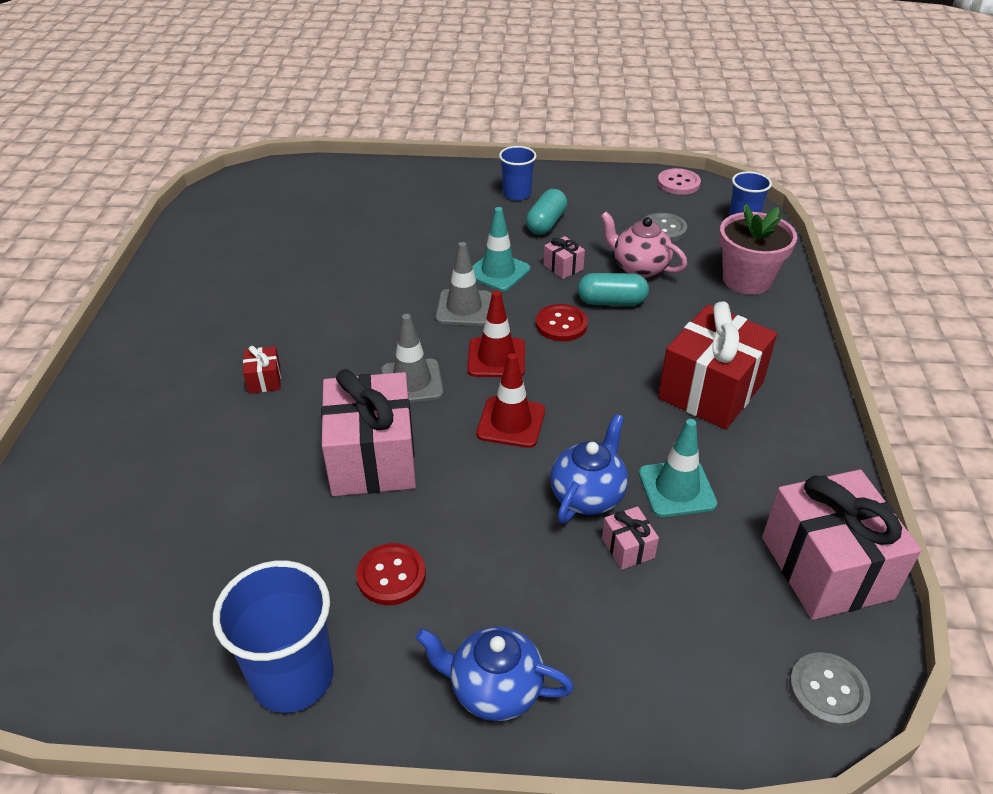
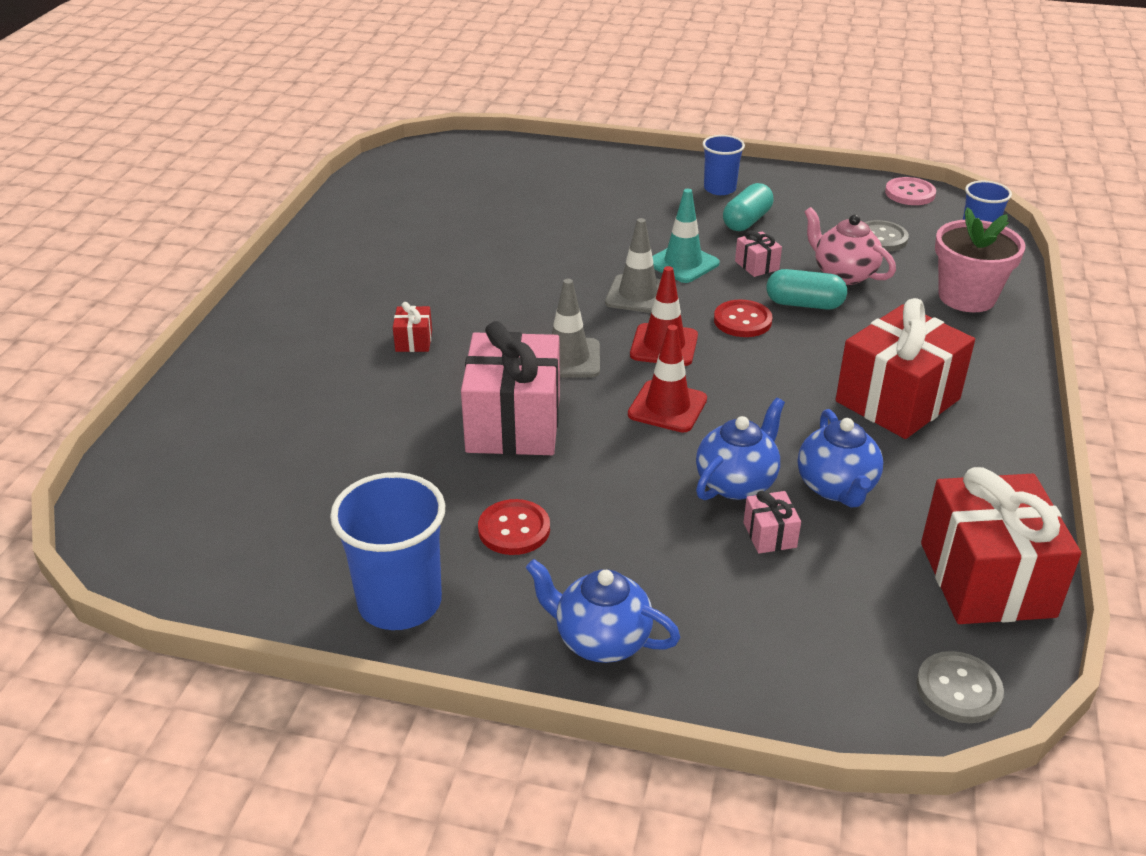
camera: 10 degrees right, 5 degrees down
(677, 488) = (836, 488): turquoise traffic cone -> blue teapot
(826, 567) = (987, 579): pink gift -> red gift

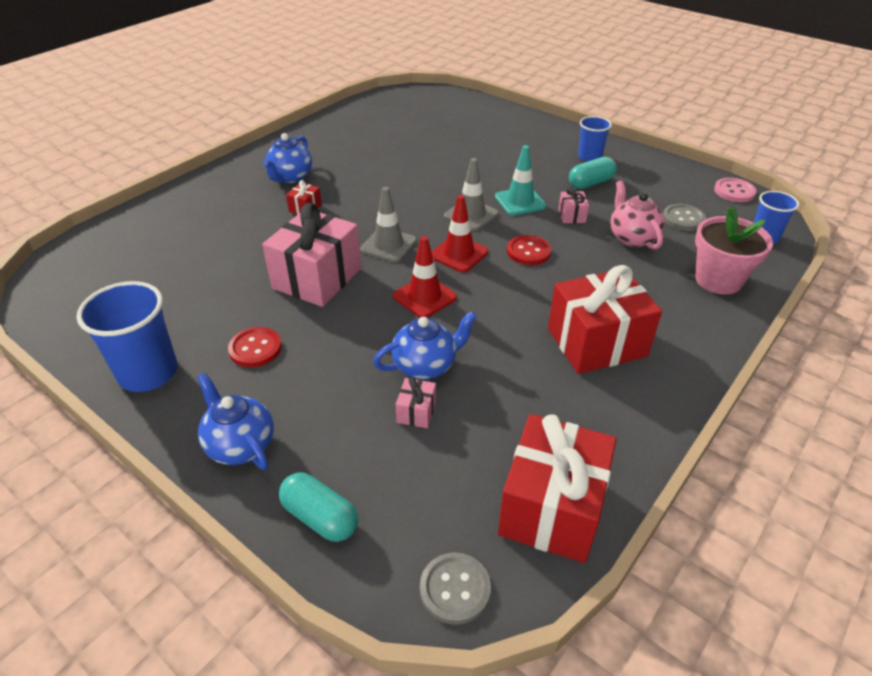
camera: 25 degrees right, 5 degrees up
(804, 304) = (584, 252): turquoise capsule -> turquoise capsule (320, 517)
(836, 488) = (494, 393): blue teapot -> blue teapot (290, 177)

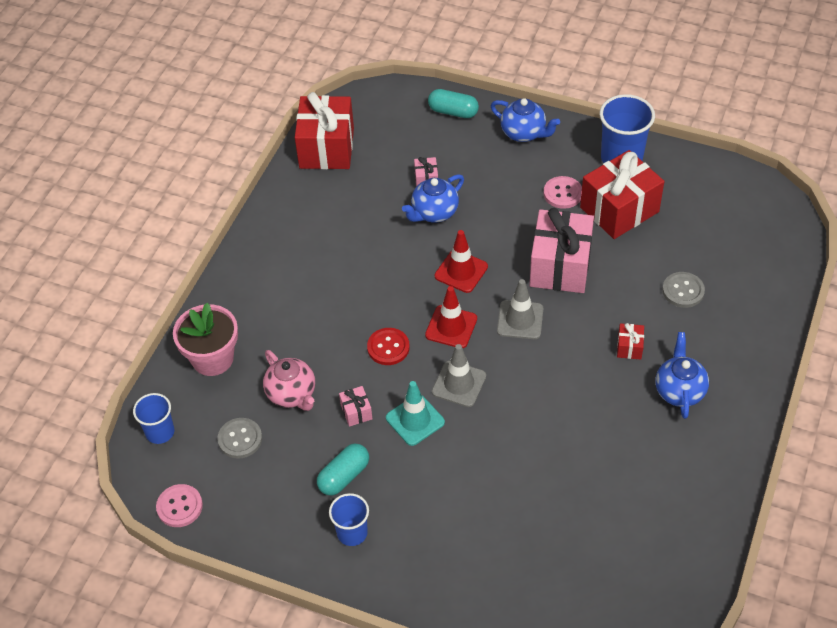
camera: 165 degrees right, 10 degrees up
(255, 348) = (563, 193): red button -> pink button
(455, 589) = (368, 101): grey button -> grey button (683, 291)
(596, 342) = (313, 265): red gift -> red gift (619, 210)

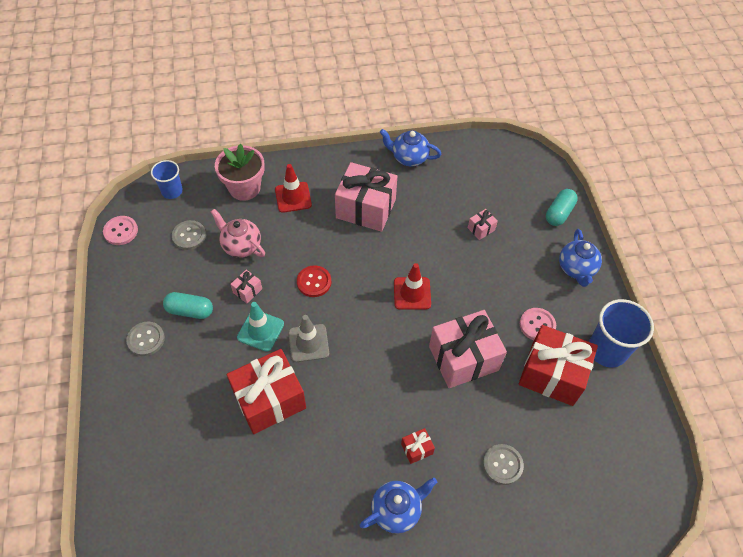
camera: 55 degrees right, 5 degrees up
(292, 394) = (241, 246): pink teapot -> pink teapot turned 105 degrees clockwise
(326, 148) = (464, 157): red gift -> red gift (269, 400)
(328, 261) = (366, 208): none -> pink gift
(352, 533) = (146, 339): blue cup -> grey button
(434, 213) = (454, 249): blue teapot -> blue teapot (409, 158)
(451, 327) = (357, 312): red traffic cone -> red traffic cone (293, 197)
(453, 111) = (559, 213): turquoise capsule -> turquoise capsule turned 45 degrees clockwise
(520, 320) = (393, 355): grey traffic cone -> none

